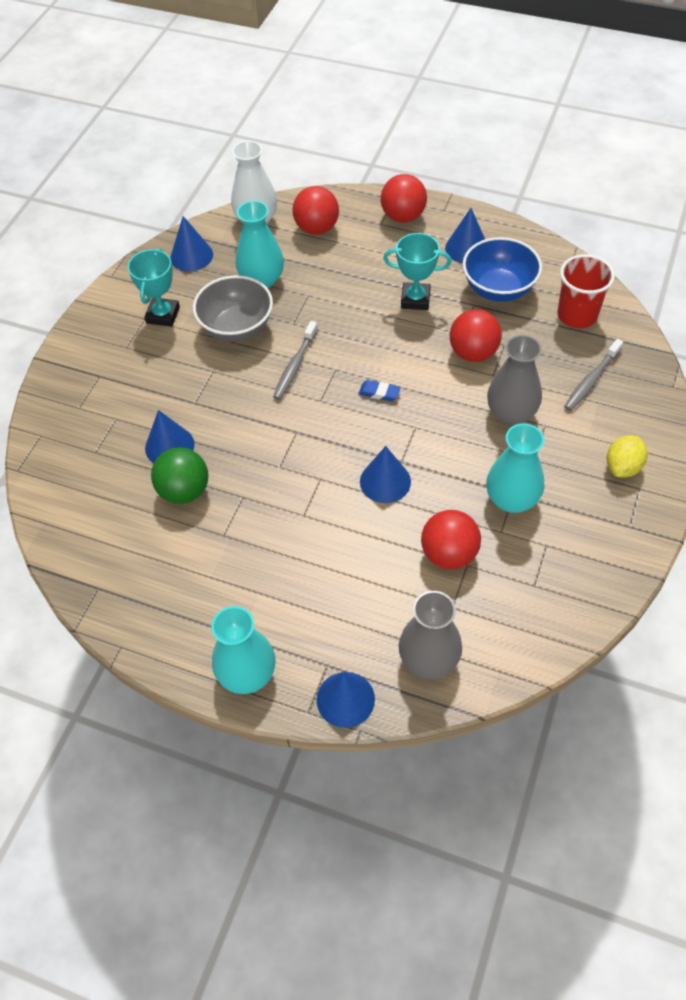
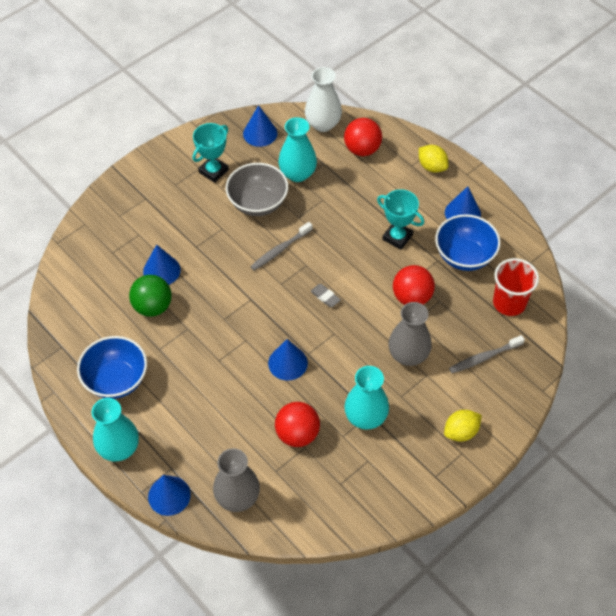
camera: 25 degrees right, 0 degrees up
(192, 595) = (116, 380): none -> blue bowl
(379, 393) = (325, 297): blue eraser -> grey eraser
(403, 216) = (432, 167): red ball -> yellow lemon

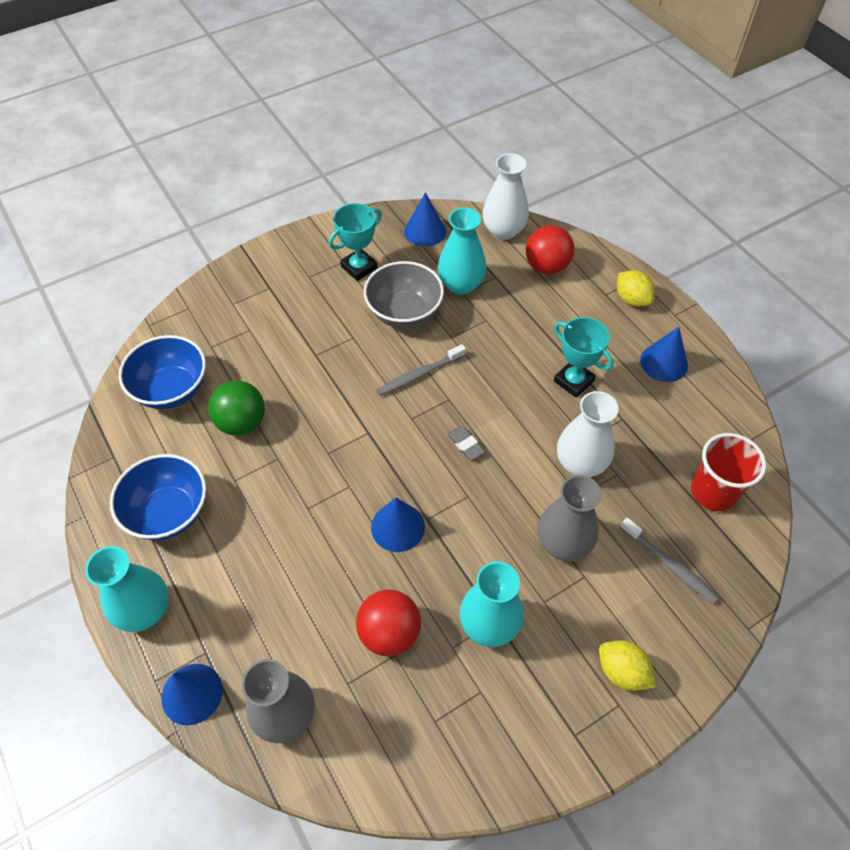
camera: 10 degrees right, 0 degrees up
(161, 270) = (265, 378): blue cone -> none
(412, 297) = (580, 463): red ball -> white vase
(461, 432) = (622, 671): yellow lemon -> yellow lemon turned 60 degrees clockwise
(464, 256) = (659, 419): blue bowl -> blue bowl (172, 389)
(484, 357) = (669, 564): grey toothbrush -> grey toothbrush turned 120 degrees counterclockwise

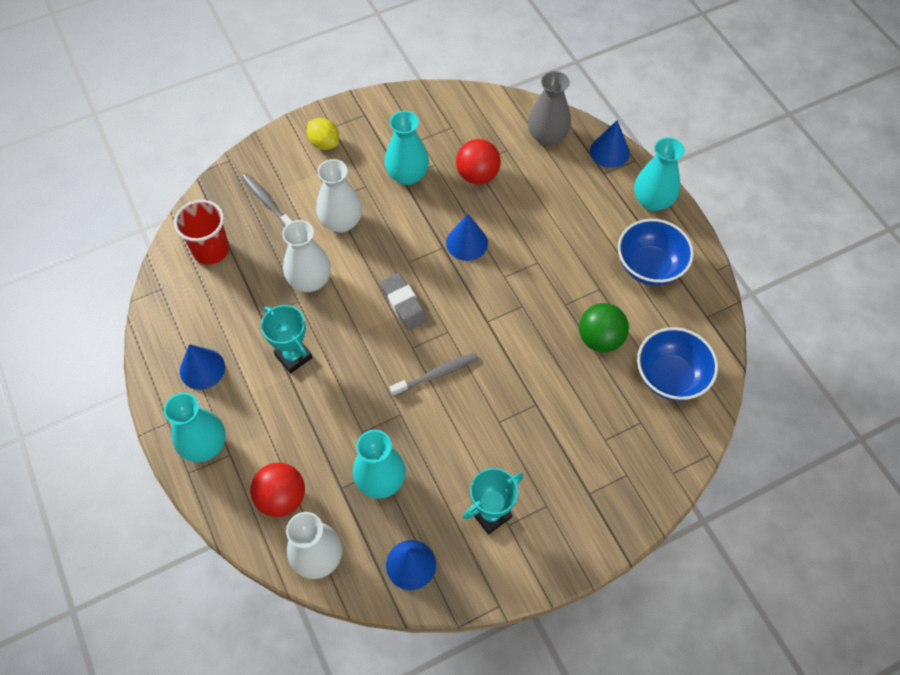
camera: 175 degrees left, 5 degrees up
(404, 313) = (445, 447): grey bowl -> none
(465, 444) = (403, 304): grey eraser -> grey eraser, size x1.61
(563, 543) = (341, 222): grey vase -> white vase
(631, 299) = (205, 445): yellow lemon -> turquoise vase

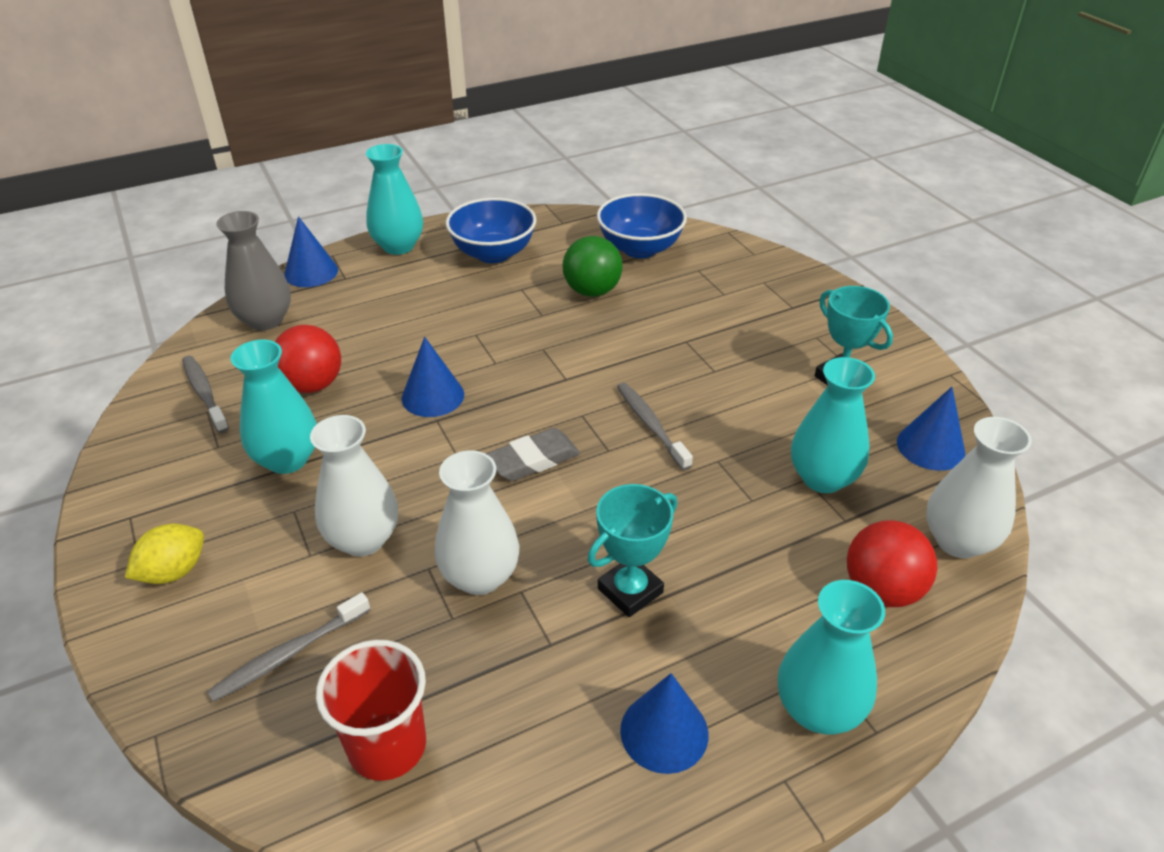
camera: 90 degrees left, 20 degrees down
(468, 122) = (204, 394): none -> grey toothbrush

